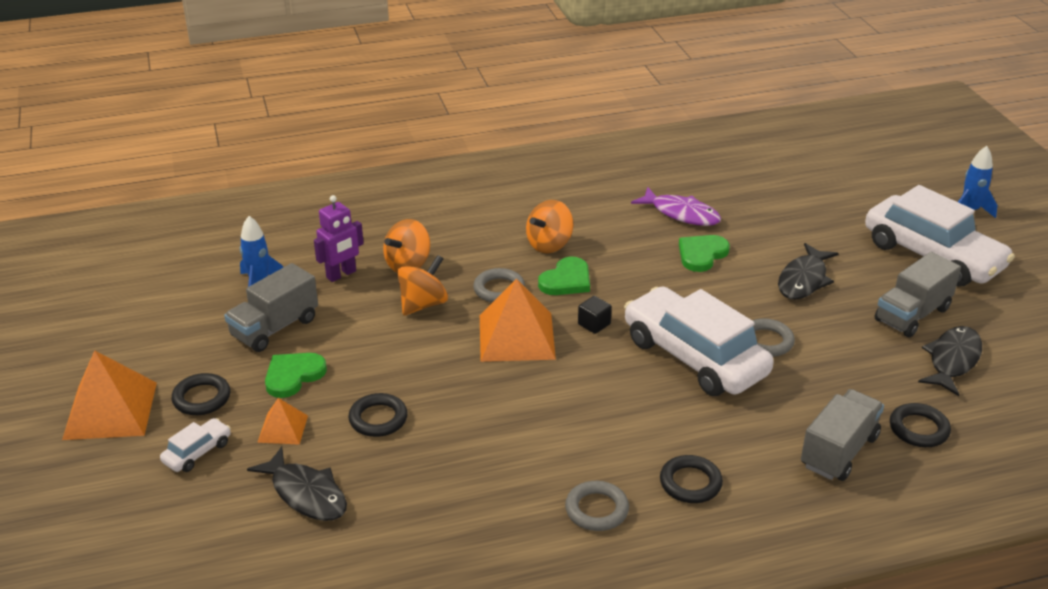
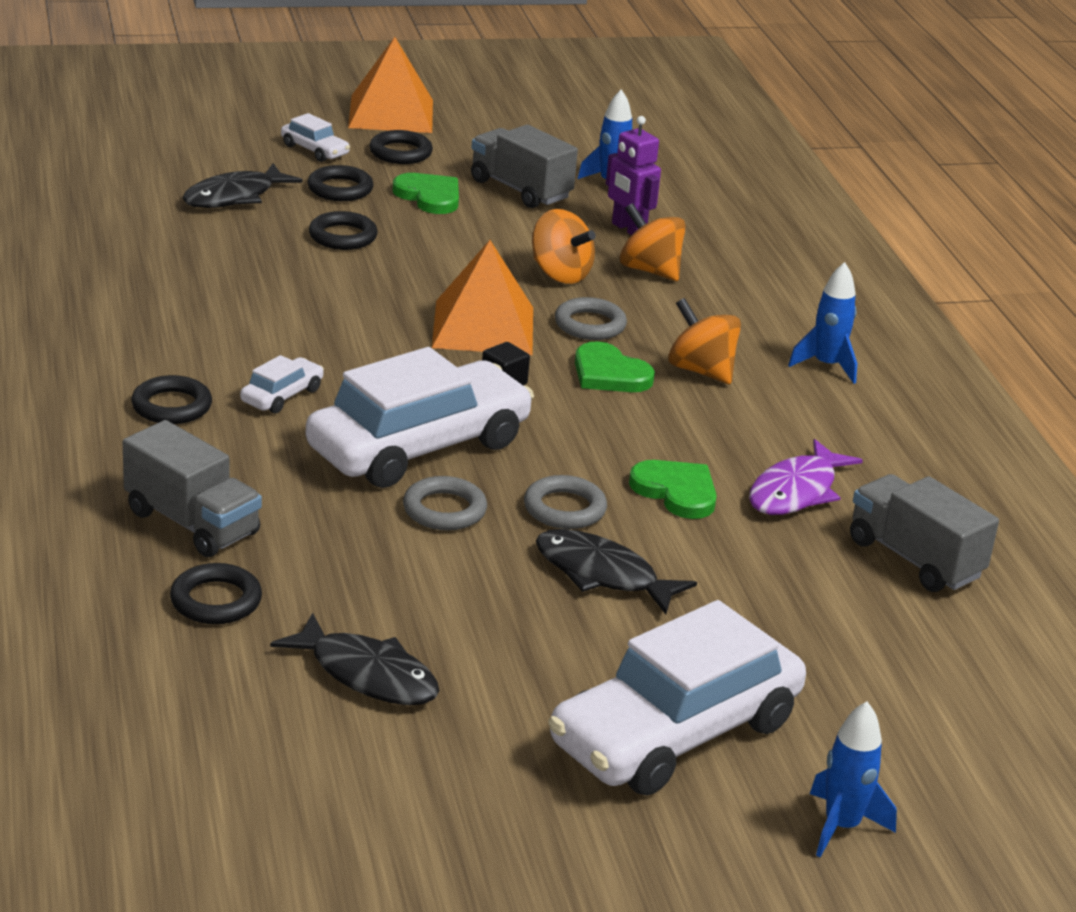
camera: 90 degrees right, 5 degrees down
(283, 428) = (340, 189): orange pyramid -> black ring
(527, 199) = (826, 366): none -> blue rocket
(596, 510) = (150, 343): grey ring -> grey ring (564, 509)
(652, 427) = (282, 395): none -> white car
(912, 314) = (496, 664): grey truck -> grey truck (914, 559)

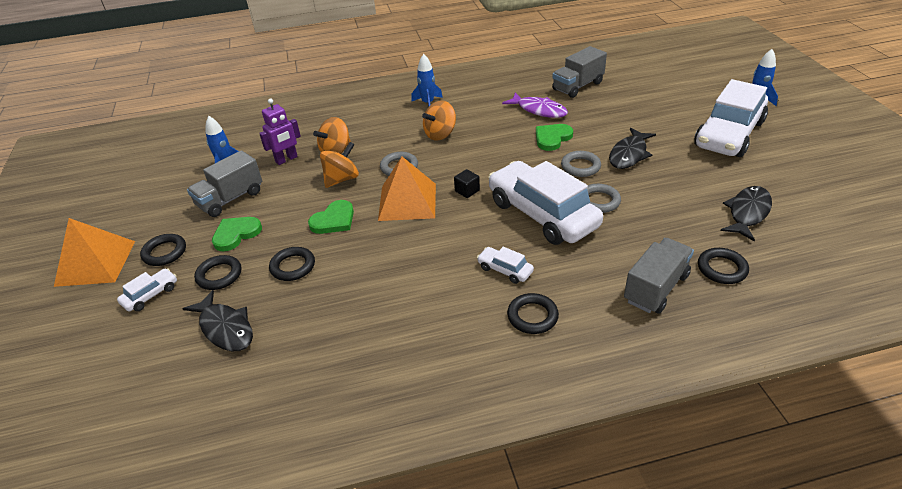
camera: 85 degrees left, 10 degrees up
(609, 374) = (450, 159): green heart -> green heart (334, 220)
(675, 733) = (728, 134): white car -> white car turned 75 degrees clockwise

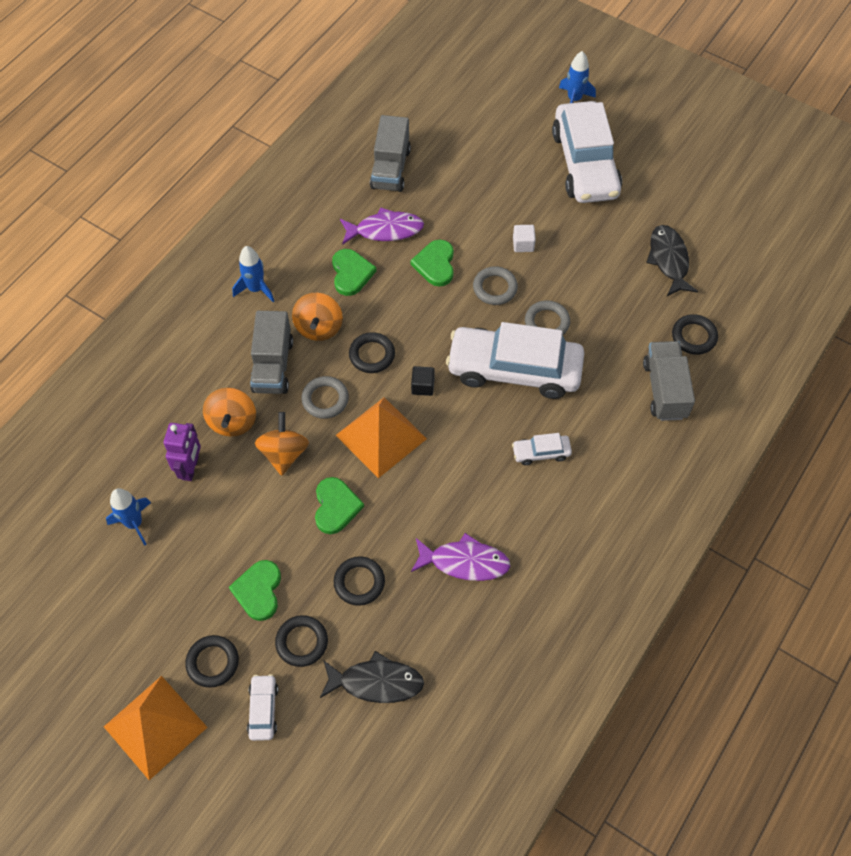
camera: 45 degrees left, 20 degrees up
(230, 199) = (195, 557): grey truck -> grey truck (273, 365)
(370, 299) = (464, 562): none -> purple fish
(492, 120) = (351, 273): none -> green heart
(532, 316) = (603, 482): black ring -> black ring (372, 355)
(629, 154) = (523, 244): black fish -> white cube

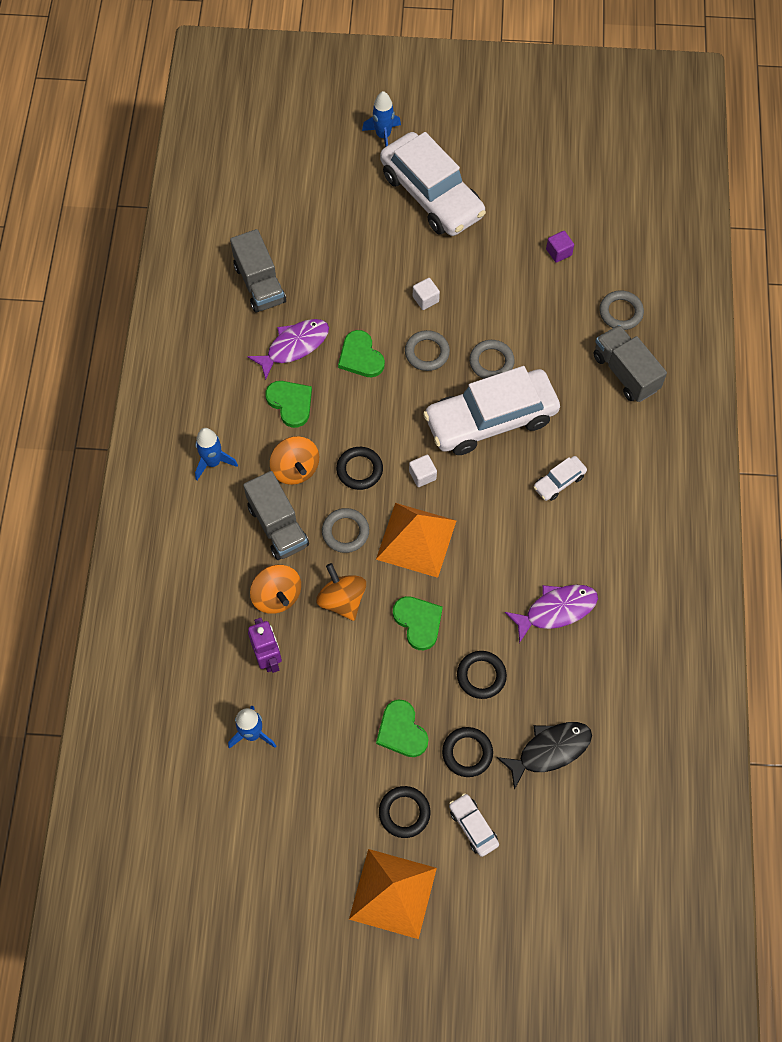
camera: 30 degrees left, 5 degrees up
(423, 386) = (422, 475): black cube -> white cube
(669, 260) = (558, 252): black fish -> purple cube
(694, 336) = (620, 312): black ring -> grey ring

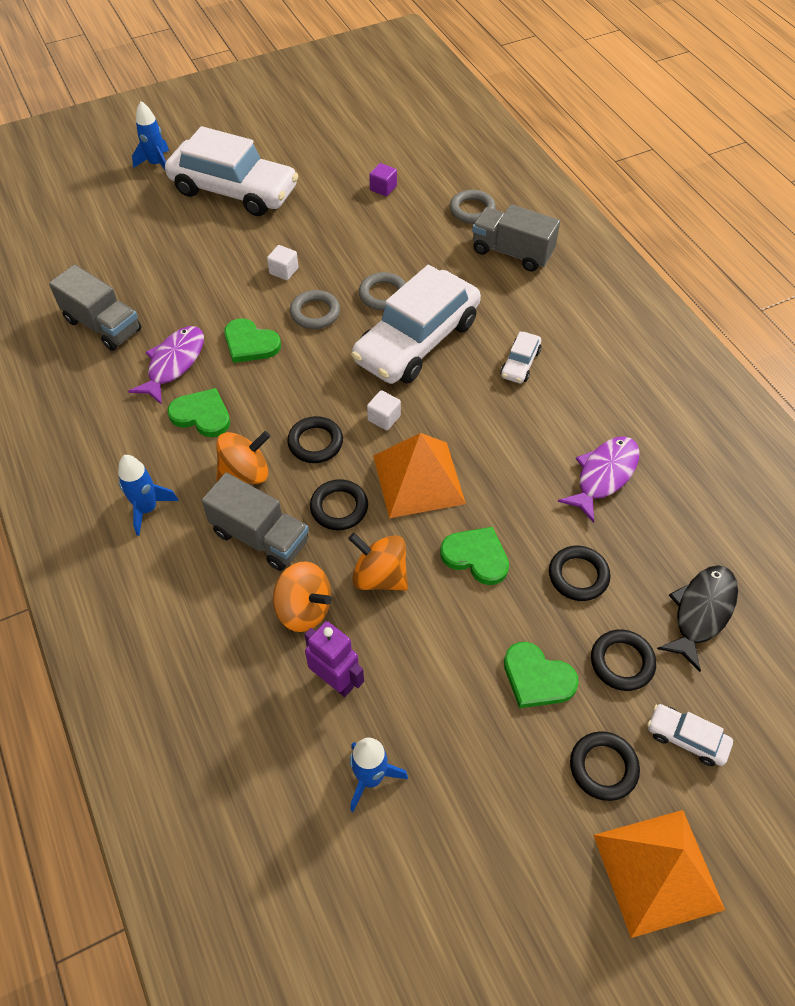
camera: 30 degrees left, 10 degrees down
(295, 469) = (245, 473): orange spinning top -> orange spinning top turned 60 degrees counterclockwise
(345, 532) = (339, 507): grey ring -> black ring

